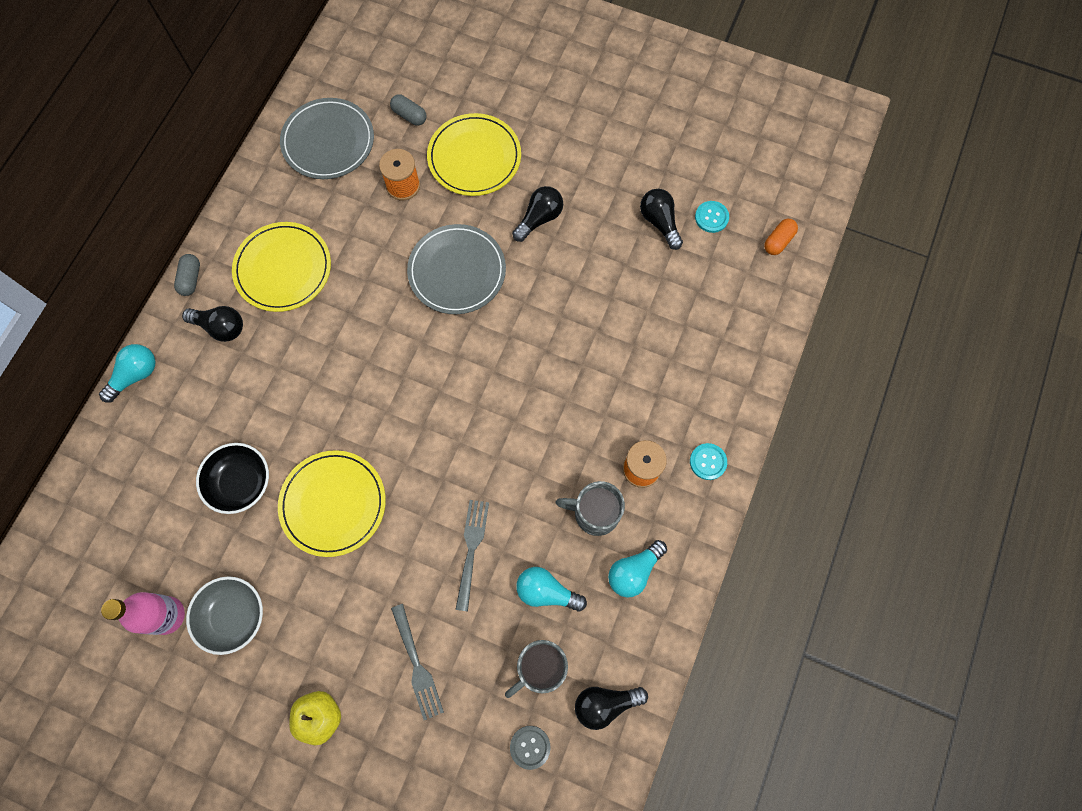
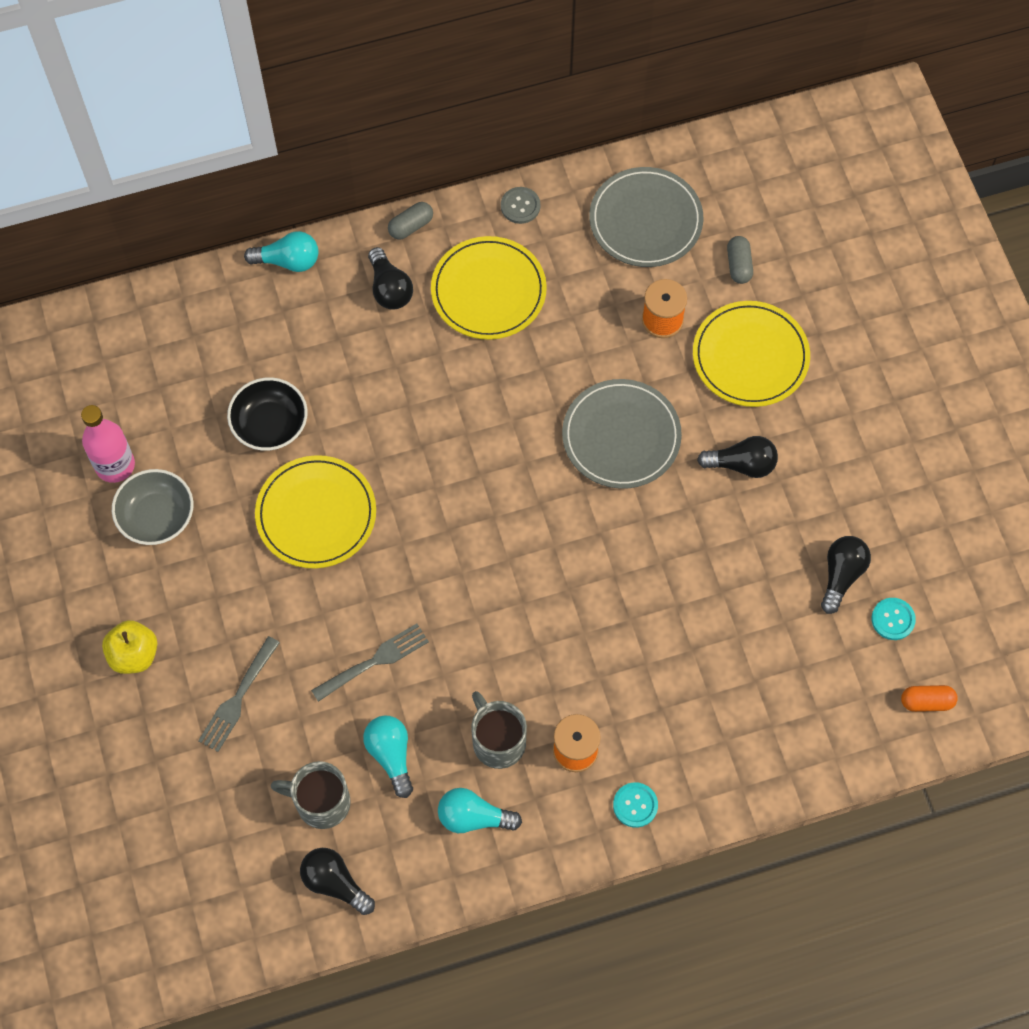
camera: 50 degrees right, 5 degrees down
(530, 747) = (247, 847): grey button -> grey button (520, 206)

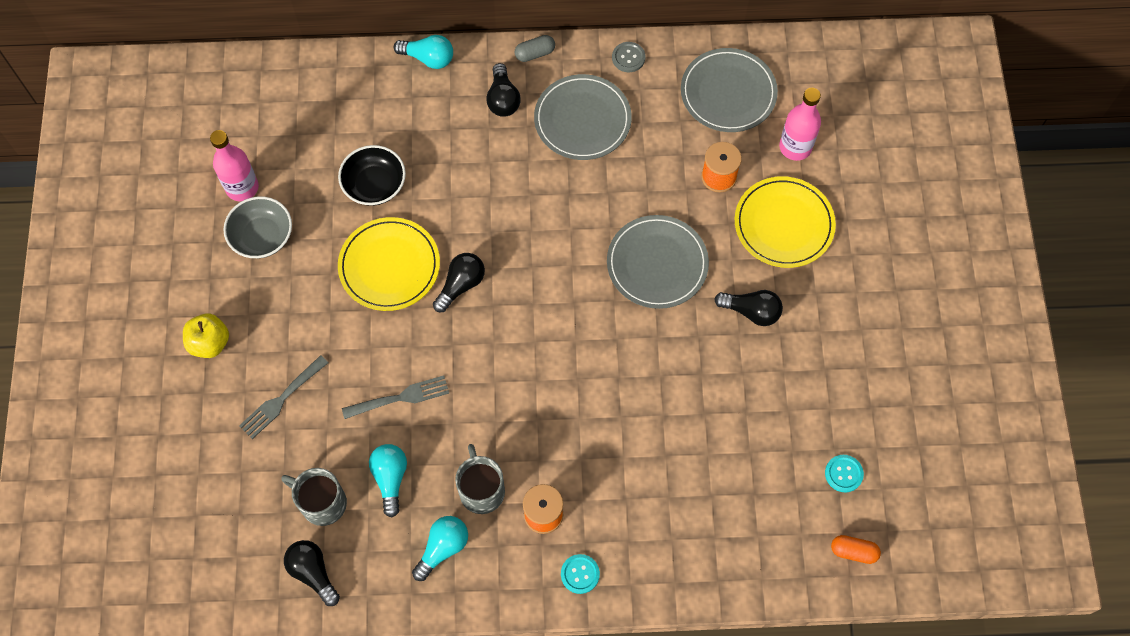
camera: 15 degrees right, 0 degrees up
(473, 817) = (443, 548): turquoise light bulb -> turquoise light bulb turned 105 degrees clockwise
(488, 291) = (582, 119): yellow plate -> grey plate
(738, 265) = (795, 147): grey capsule -> pink bottle
(841, 575) = (810, 425): black light bulb -> black light bulb (461, 285)

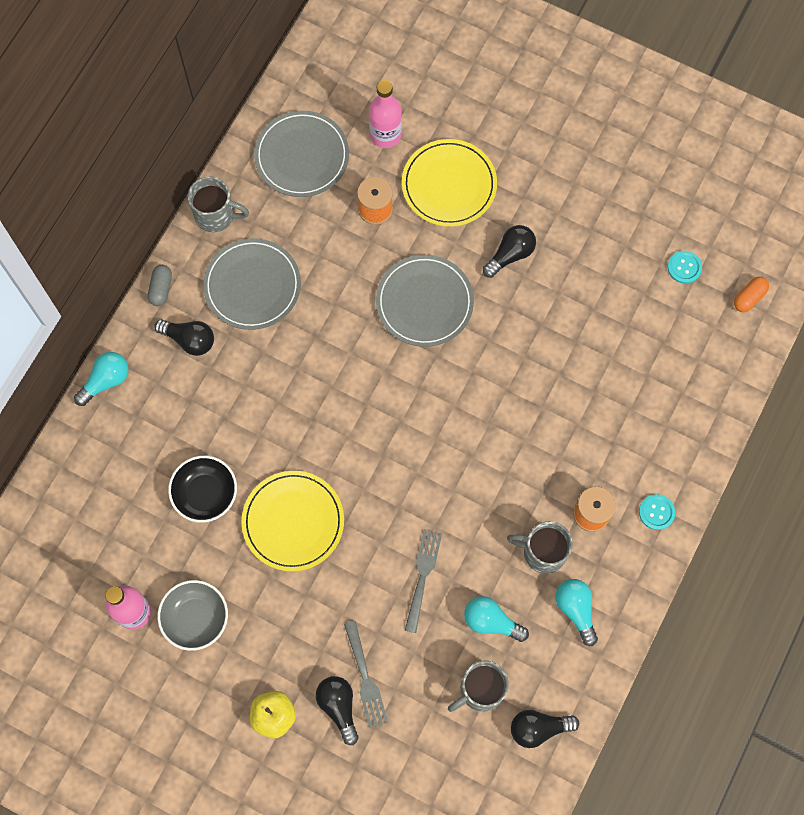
camera: 60 degrees left, 5 degrees up
(461, 285) = (348, 471): black light bulb -> black light bulb (339, 707)
(628, 58) = (216, 215): grey button -> grey mug

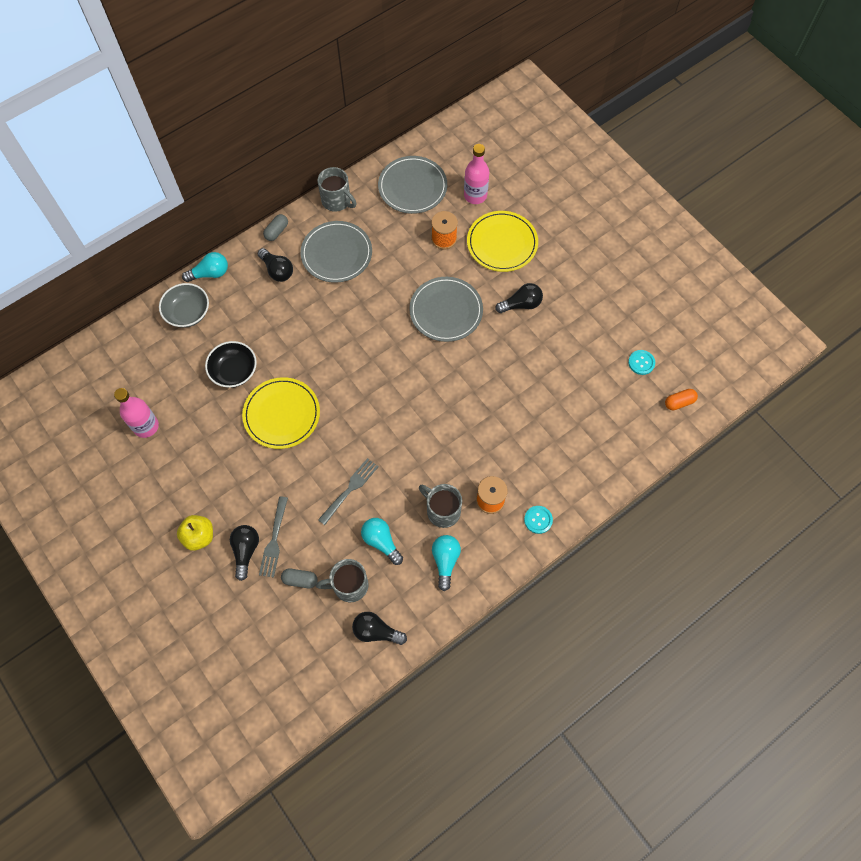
camera: 25 degrees right, 5 degrees down
(195, 618) = (183, 448): grey bowl -> grey bowl (188, 313)
(420, 711) = (300, 580): none -> grey capsule

